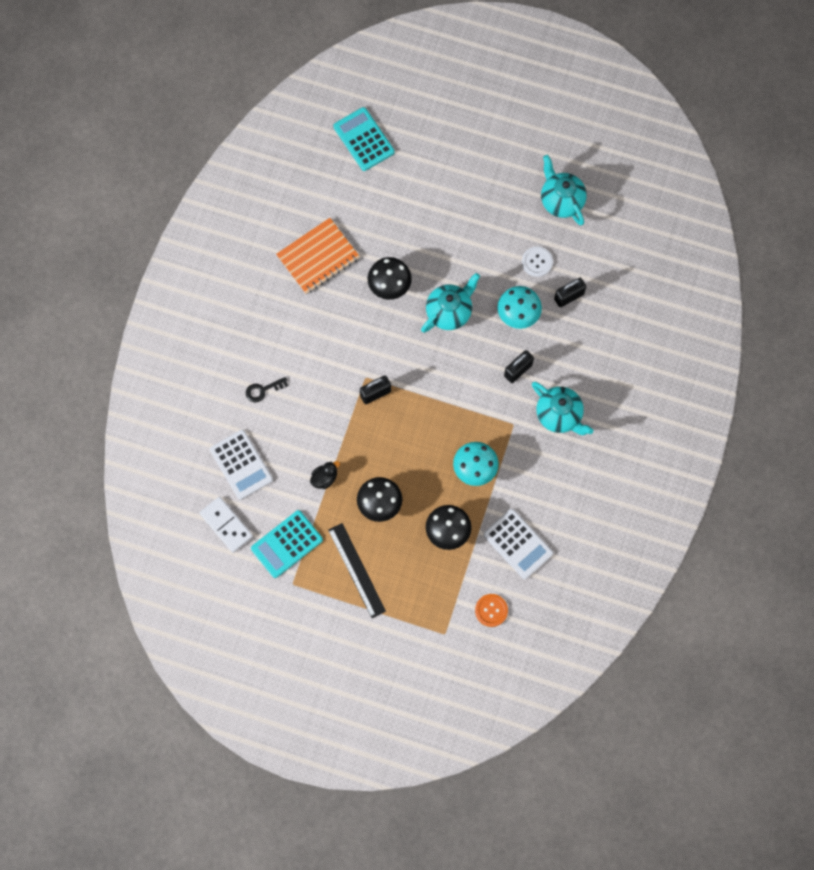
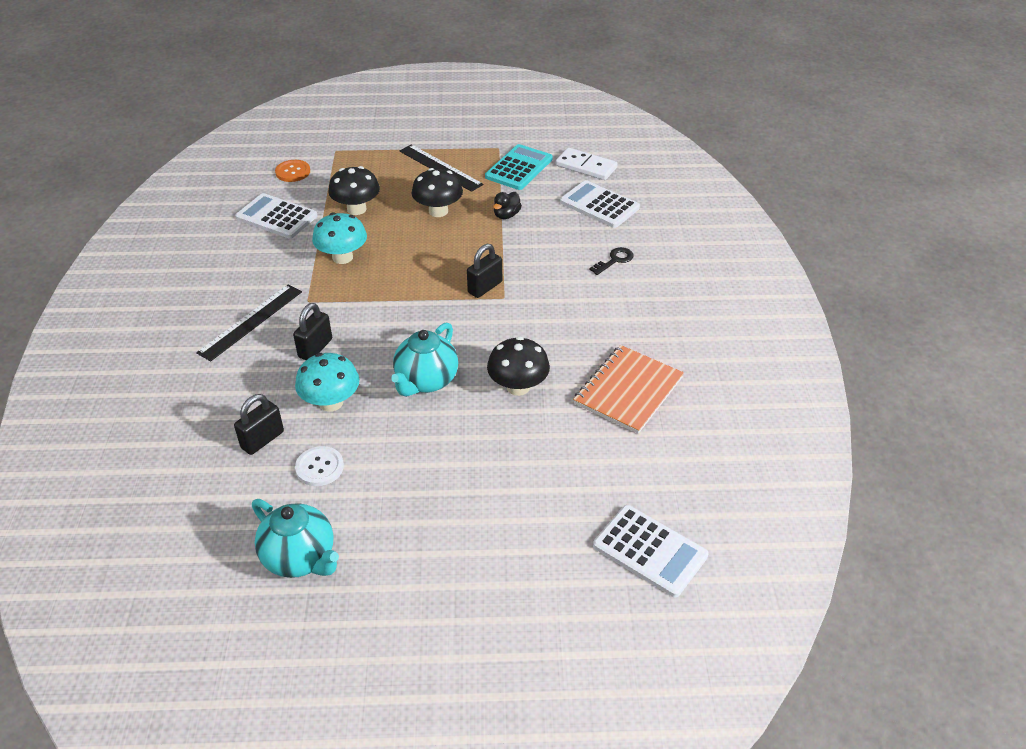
camera: 160 degrees right, 30 degrees down
(363, 139) = (650, 551): turquoise calculator -> white calculator
(559, 415) = (251, 322): turquoise teapot -> black ruler

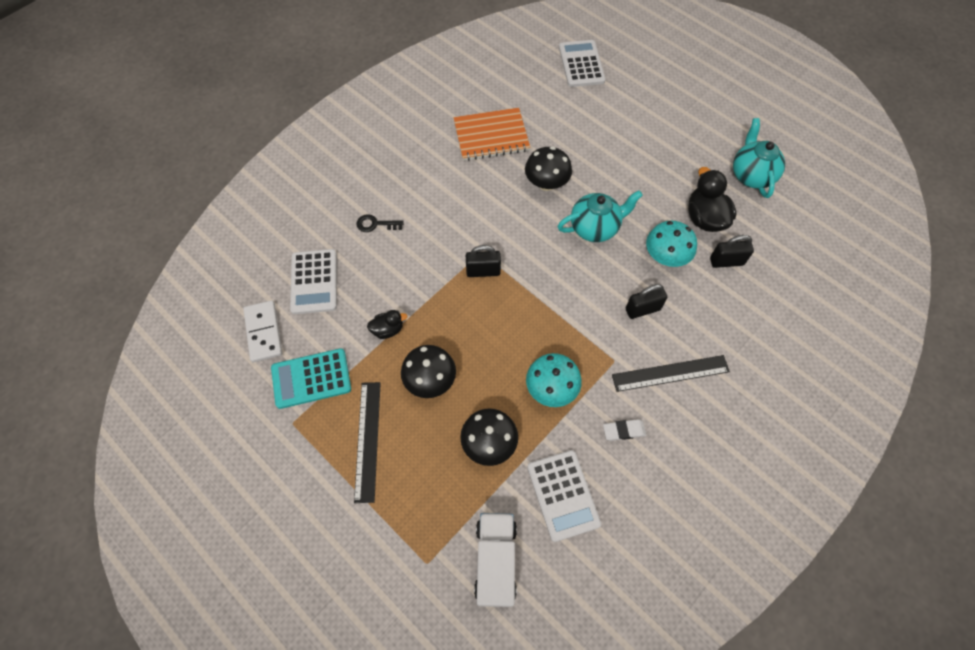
camera: 135 degrees left, 20 degrees up
(261, 268) = (624, 431): none -> white eraser
(293, 172) = (495, 561): orange button -> white truck
(319, 467) = (705, 218): white button -> black duck

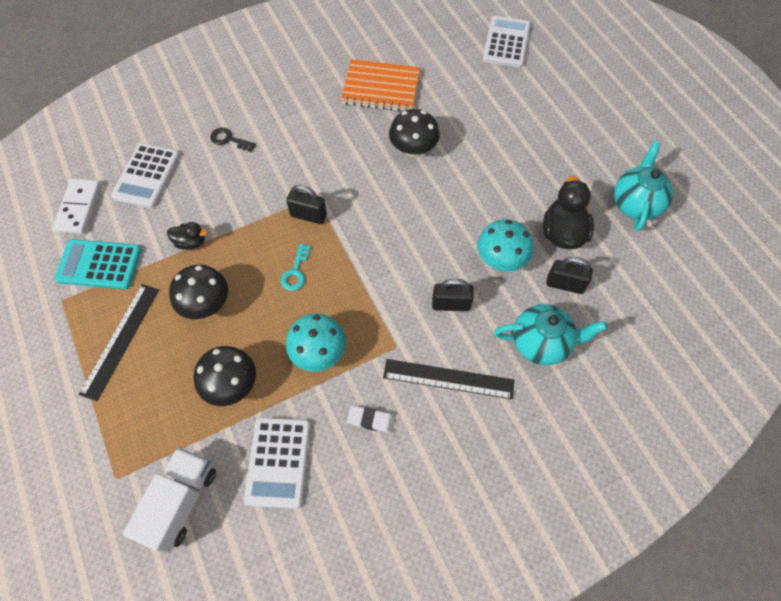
camera: 20 degrees right, 0 degrees up
(496, 325) = (295, 272): none -> turquoise key
(595, 228) = (441, 207): turquoise teapot -> turquoise teapot (541, 343)

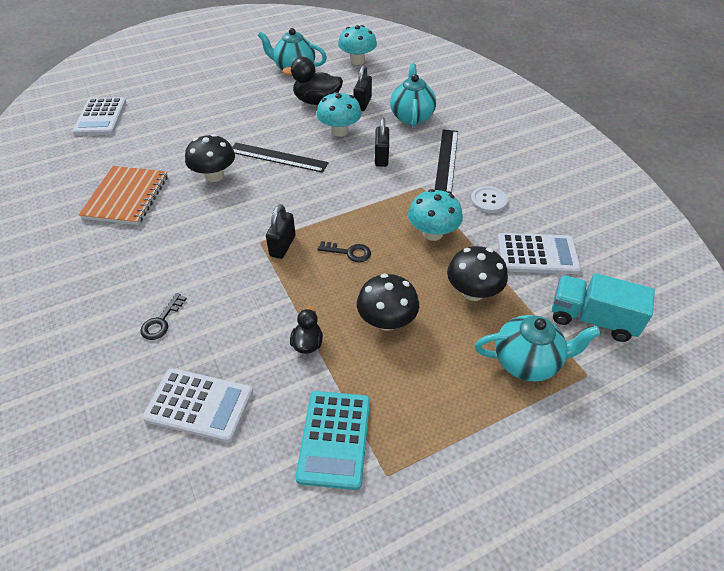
camera: 90 degrees left, 15 degrees down
(79, 208) = (239, 484): white domino -> none
(120, 340) = (436, 396): black ruler -> black ruler (278, 157)
(140, 423) = (527, 362): none -> turquoise teapot
(180, 502) = (592, 319): white truck -> turquoise truck
(295, 272) = (349, 252): turquoise key -> black key
(371, 420) = (488, 200): white eraser -> white button
(506, 42) = (101, 117): white calculator -> white calculator turned 105 degrees counterclockwise
(674, 278) = (357, 61): none -> turquoise mushroom

